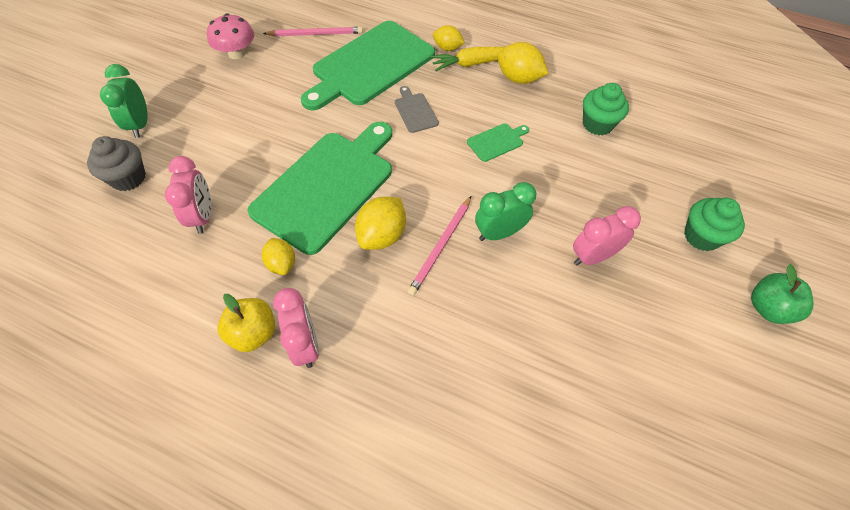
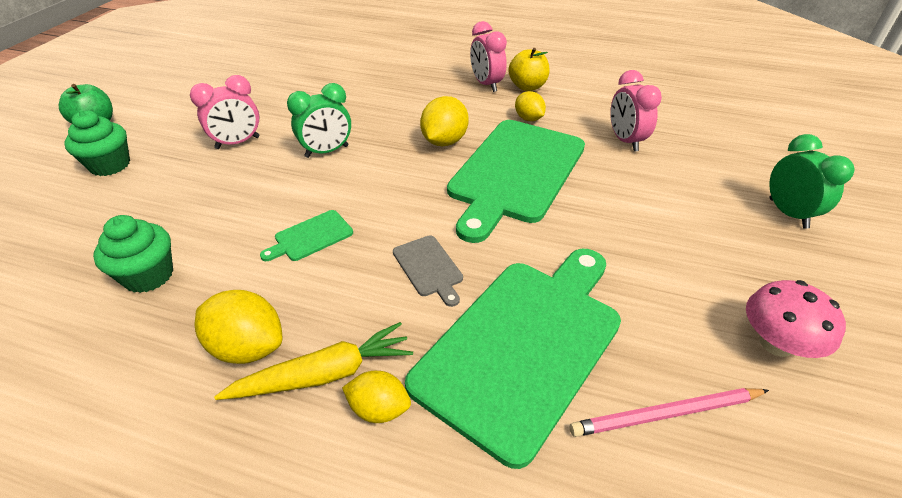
camera: 175 degrees right, 15 degrees down
(128, 178) = (732, 162): grey cupcake -> none
(441, 246) = (386, 139): pink pencil -> none

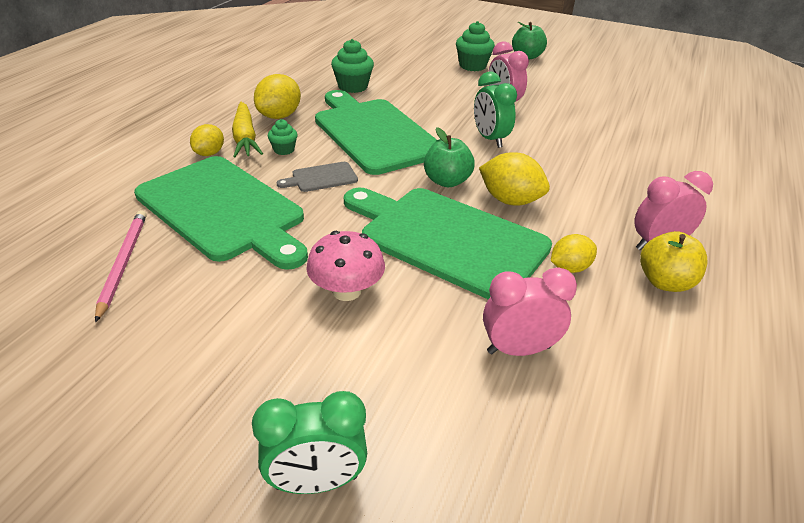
camera: 95 degrees right, 5 degrees down
(311, 237) = (373, 133): green cutting board -> green cutting board, size x2.47
(361, 318) = (284, 150): none -> green cupcake
(418, 176) = (447, 181): none -> green apple
(776, 343) = (135, 358): pink mushroom -> pink mushroom (346, 291)

